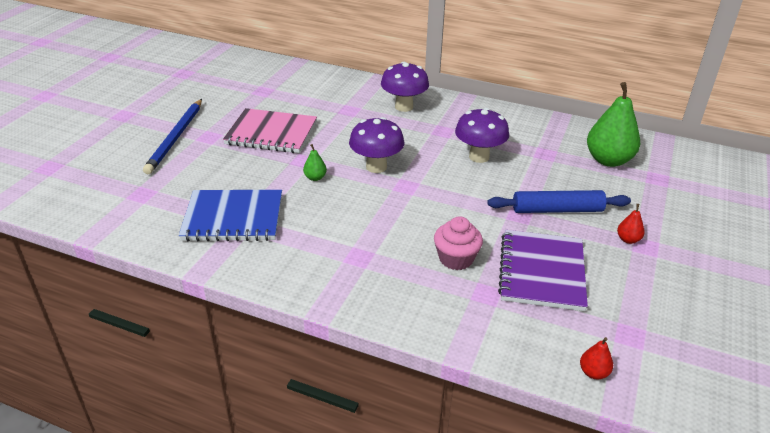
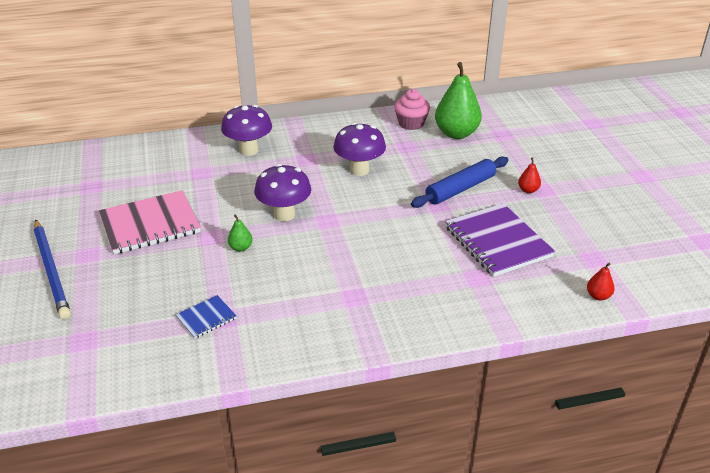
camera: 35 degrees left, 0 degrees up
(233, 218) = (206, 318): blue notebook -> blue notebook, size x0.48
(456, 258) = (429, 261): pink cupcake -> pink cupcake (411, 123)

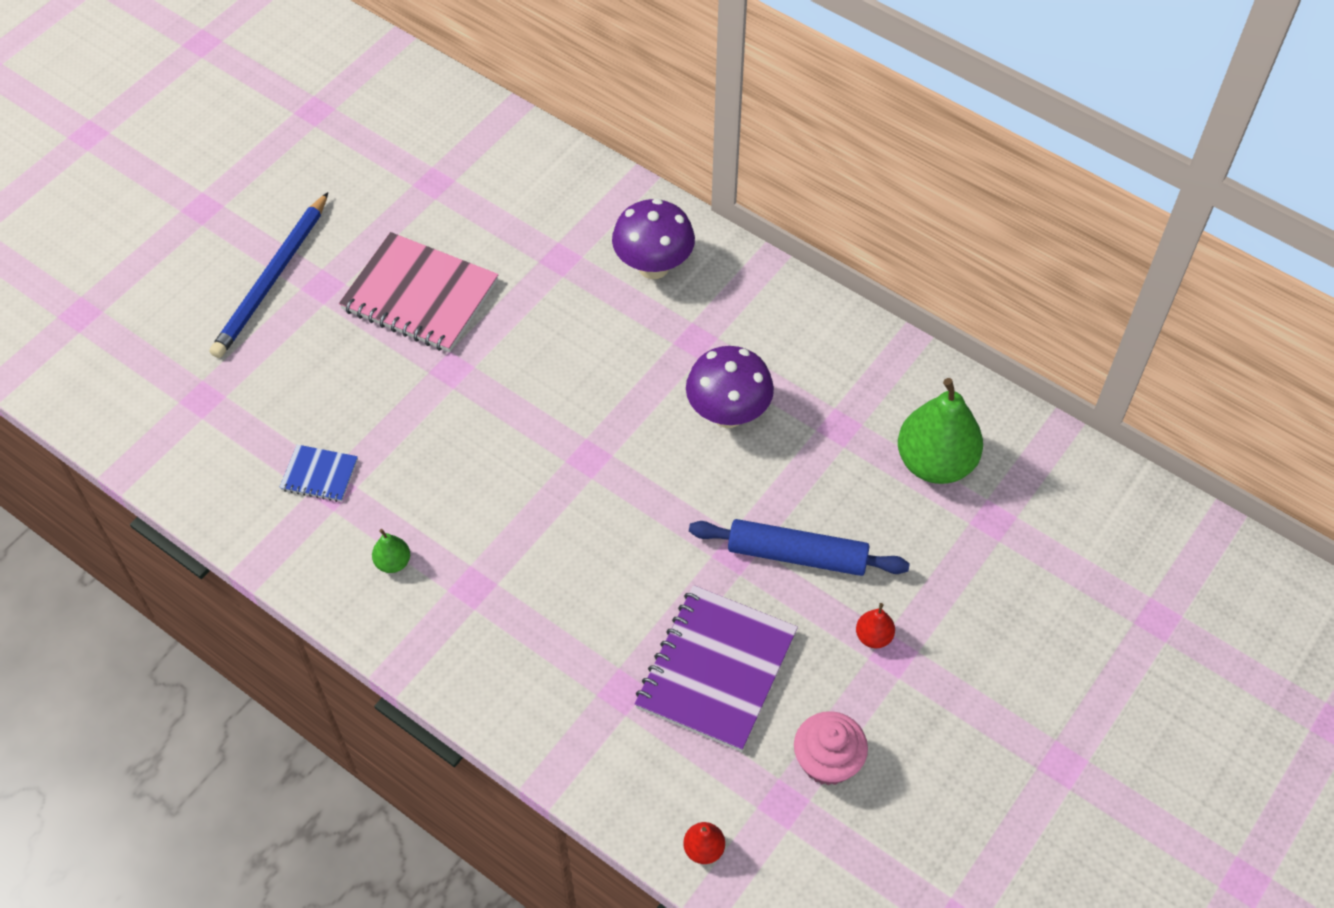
camera: 50 degrees right, 20 degrees up
(241, 248) = (458, 412): green pear -> green pear (393, 562)
(284, 214) = (558, 406): purple mushroom -> none
(411, 123) = (905, 392): pink cupcake -> pink cupcake (827, 761)

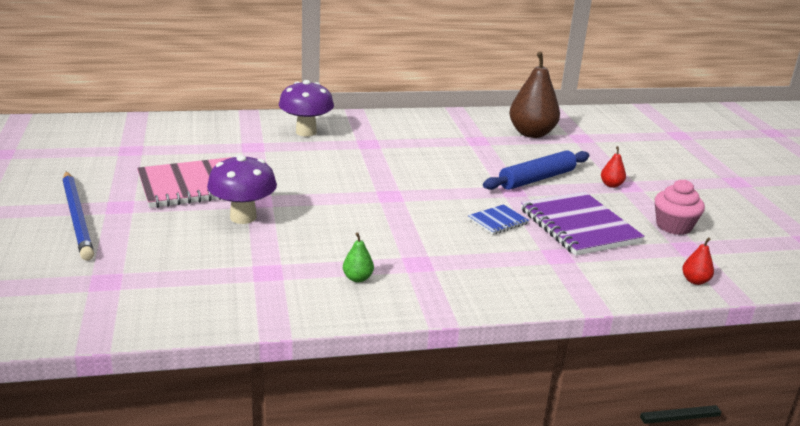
camera: 50 degrees left, 30 degrees down
(319, 475) = (248, 271): blue notebook -> blue notebook (498, 221)
(728, 414) = (426, 156): purple mushroom -> purple mushroom (243, 217)
(935, 462) = (531, 133): green pear -> brown pear

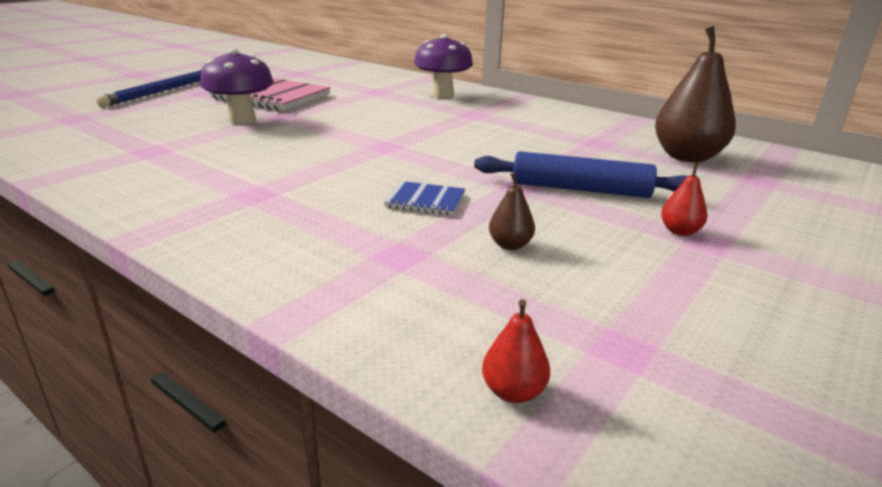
camera: 50 degrees right, 0 degrees up
(357, 278) = (182, 180): green pear -> none
(579, 226) = (510, 245): purple notebook -> brown pear
(673, 226) = (669, 313): pink cupcake -> none

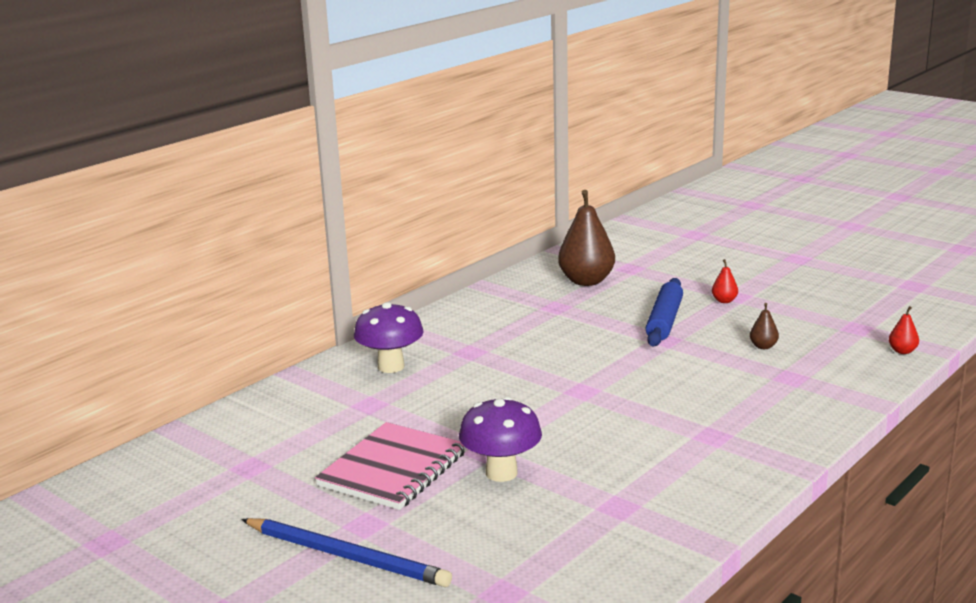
camera: 85 degrees left, 5 degrees down
(425, 200) = (703, 371): blue notebook -> none

